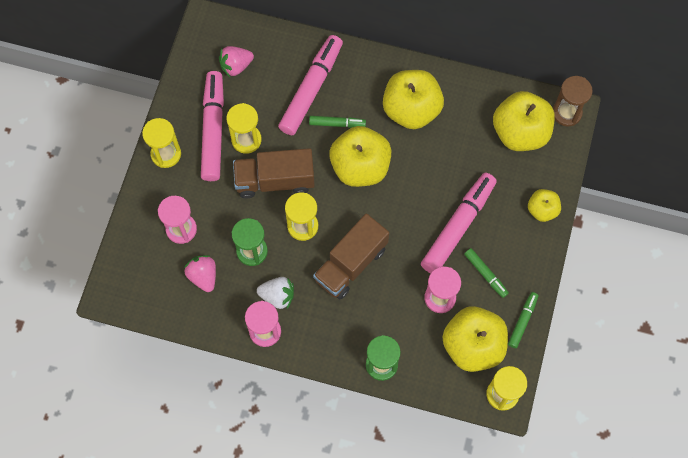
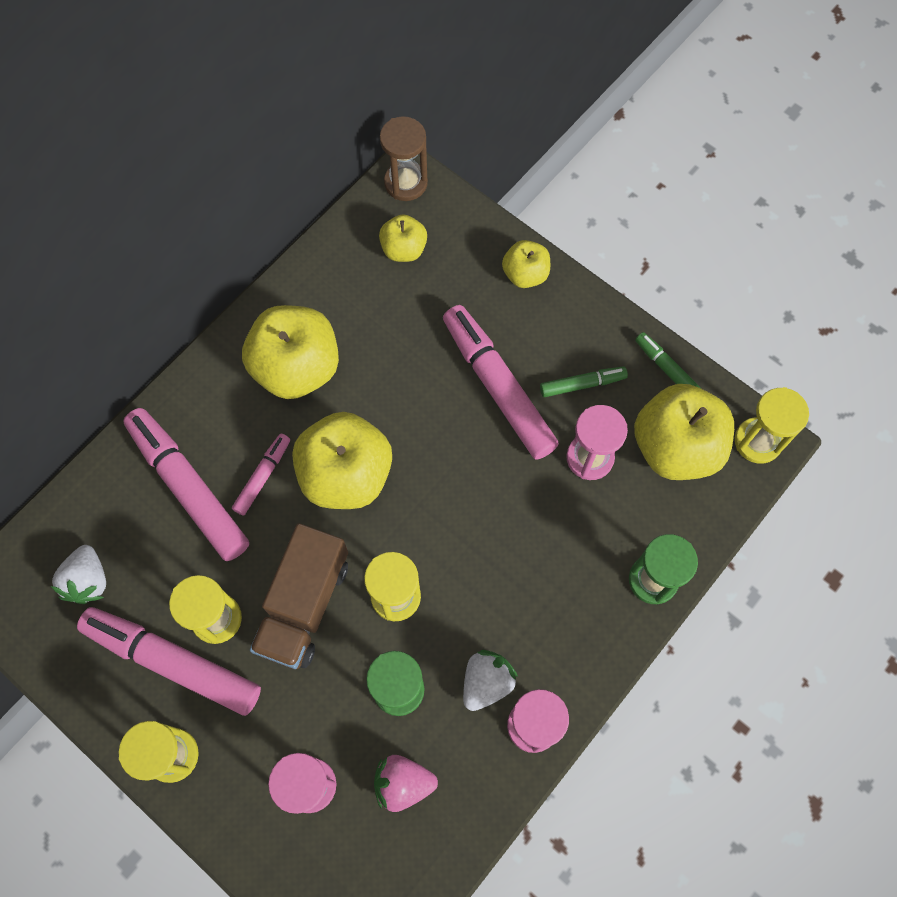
camera: 65 degrees left, 0 degrees up
(236, 66) = (88, 580): pink strawberry -> white strawberry
(337, 124) = (262, 476): green marker -> pink marker
(351, 264) = (485, 554): brown truck -> none
(520, 132) = (404, 249): yellow apple -> yellow apple, size x0.53

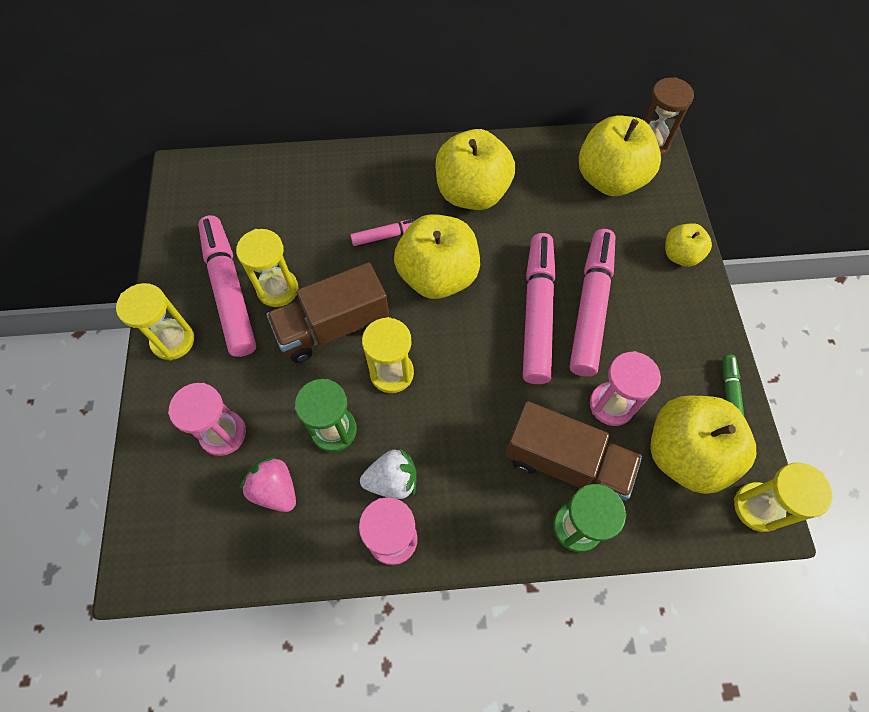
camera: 45 degrees right, 5 degrees down
(88, 580) = (236, 208): white strawberry -> none
(188, 488) = (340, 206): pink marker -> pink marker (537, 313)
(404, 249) = (610, 179): yellow apple -> yellow apple, size x1.87
(582, 384) = (653, 354): green marker -> none
(600, 538) = (565, 463): none -> brown truck

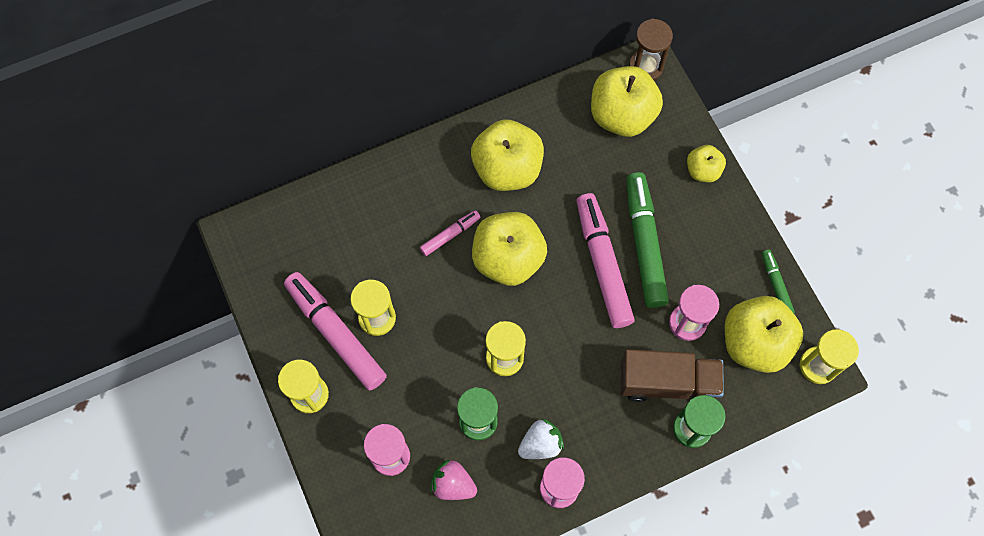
camera: 20 degrees left, 5 degrees up
(333, 327) = (439, 335): brown truck -> none
(590, 307) = (644, 243): pink marker -> green marker

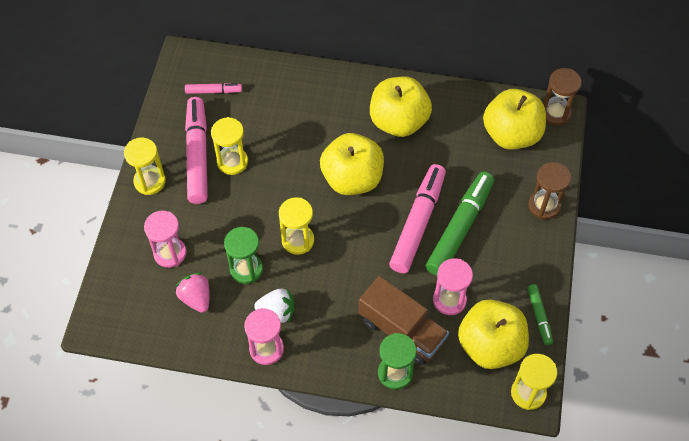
camera: 35 degrees right, 10 degrees down
(450, 235) = (324, 140): pink marker -> pink marker (213, 91)
(702, 170) = (544, 206): yellow apple -> brown hourglass
(775, 285) = (539, 316): green marker -> green marker turned 150 degrees clockwise

